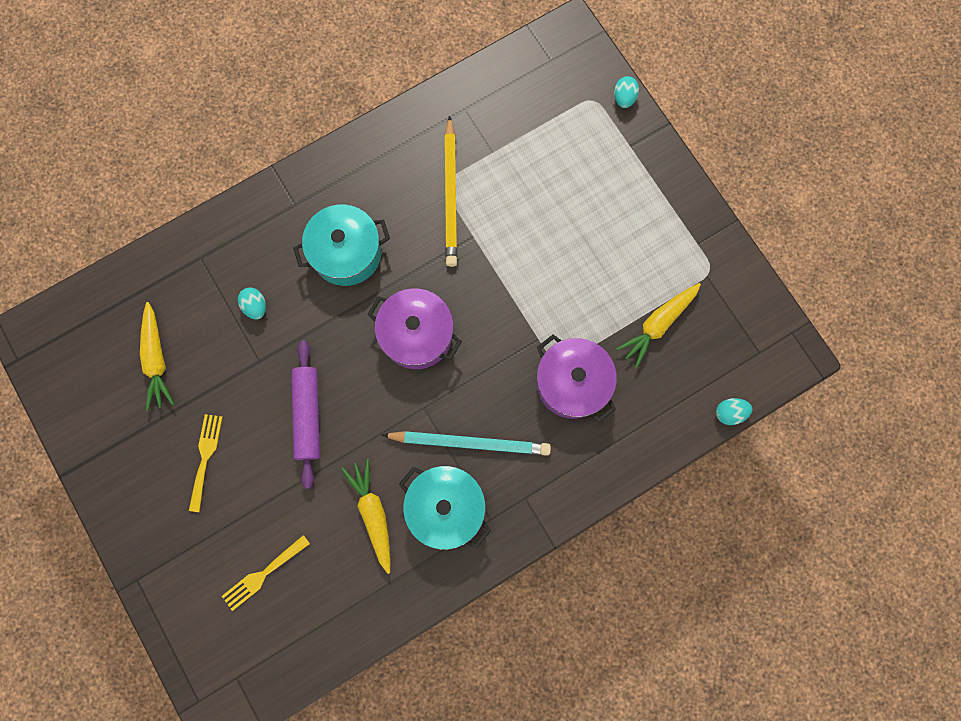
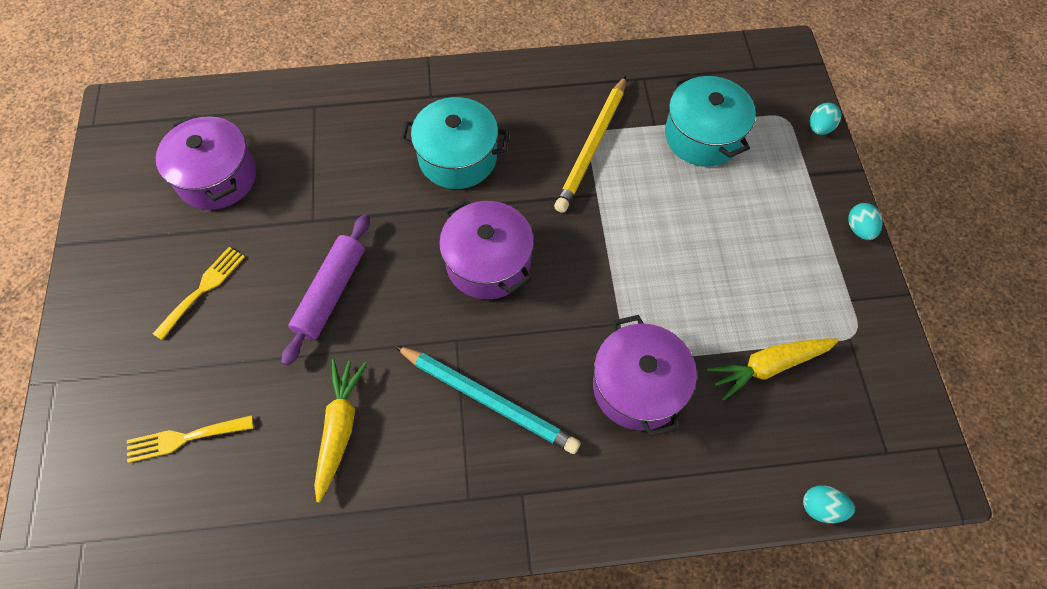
camera: 25 degrees right, 15 degrees down
(157, 359) = (217, 177): yellow carrot -> purple pot
(256, 306) = (340, 169): turquoise egg -> turquoise egg (859, 229)
(446, 507) = (424, 460): turquoise pot -> turquoise pot (703, 136)

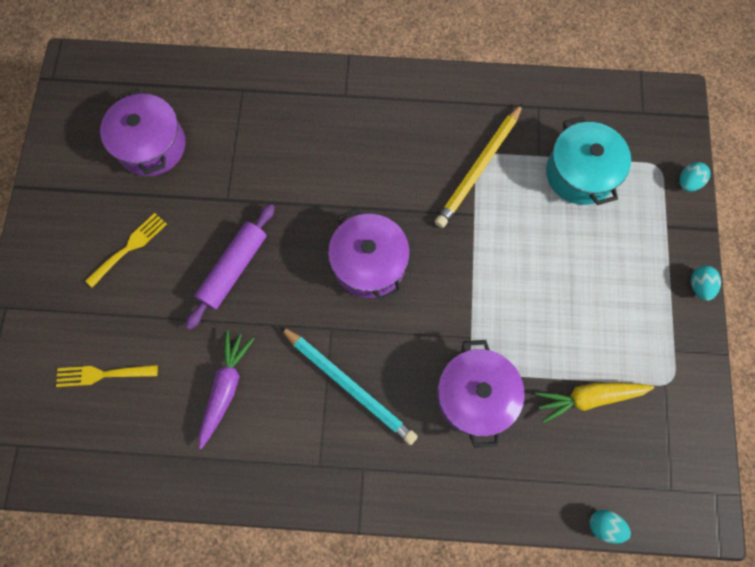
camera: 10 degrees right, 10 degrees up
(339, 429) = (225, 389): yellow carrot -> purple carrot
(458, 158) = (359, 160): turquoise pot -> none

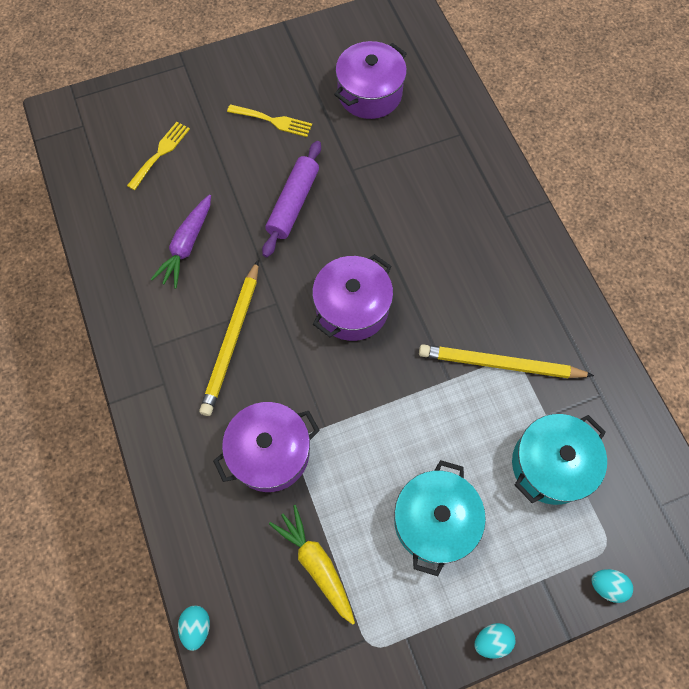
camera: 65 degrees right, 5 degrees down
(102, 374) = (160, 153): yellow fork -> yellow fork turned 60 degrees clockwise
(225, 389) = (187, 245): purple carrot -> purple carrot turned 120 degrees clockwise
(233, 268) = (293, 203): purple rolling pin -> purple rolling pin turned 75 degrees counterclockwise
(349, 385) = (232, 340): turquoise pencil -> yellow pencil
(590, 284) = (434, 521): none -> turquoise pot

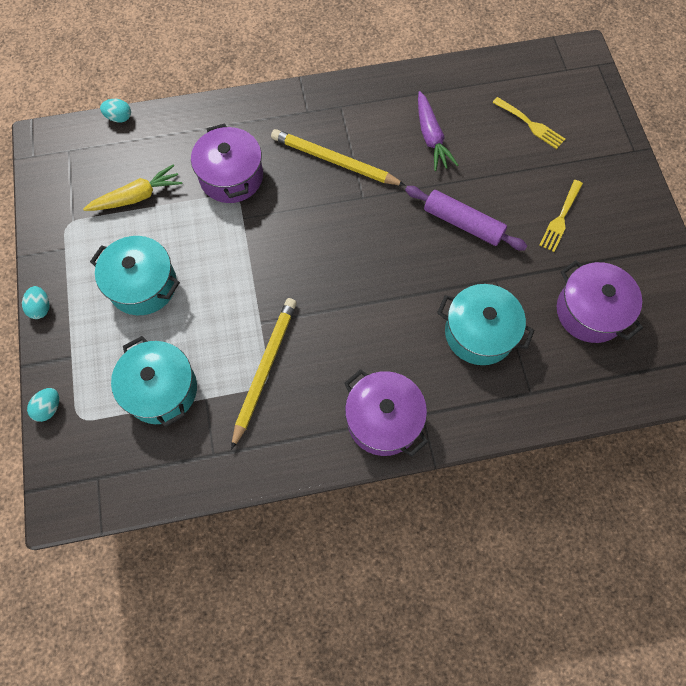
camera: 100 degrees right, 0 degrees up
(187, 245) = (431, 137): purple carrot -> purple carrot turned 135 degrees counterclockwise
(352, 308) = (346, 255): purple pot -> purple pot (383, 420)
(412, 178) = (479, 333): none -> turquoise pot

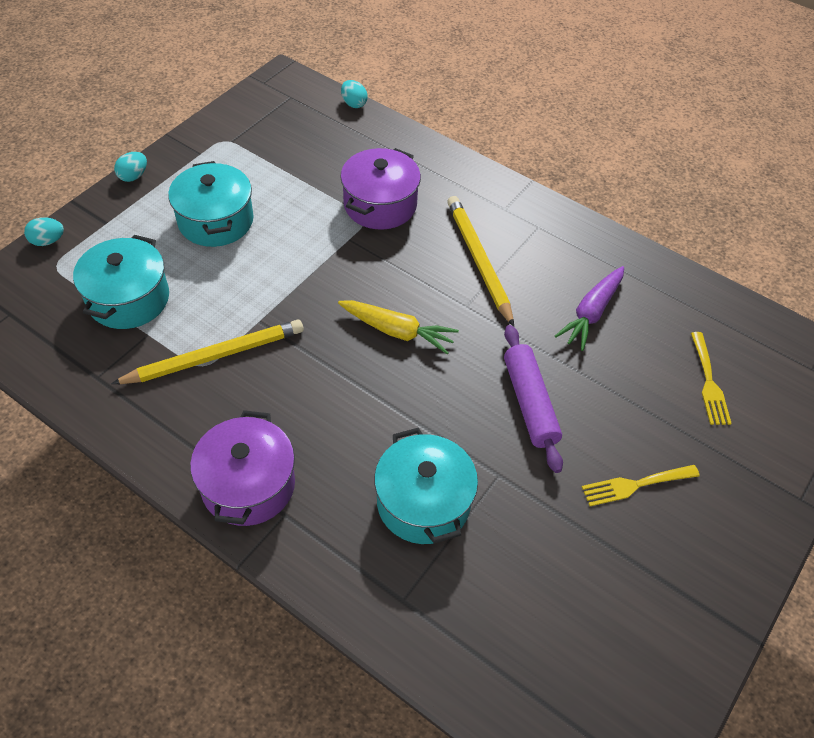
camera: 45 degrees right, 15 degrees down
(136, 197) = (293, 162): yellow carrot -> yellow carrot (396, 331)
(590, 311) = (557, 592): purple pot -> none

